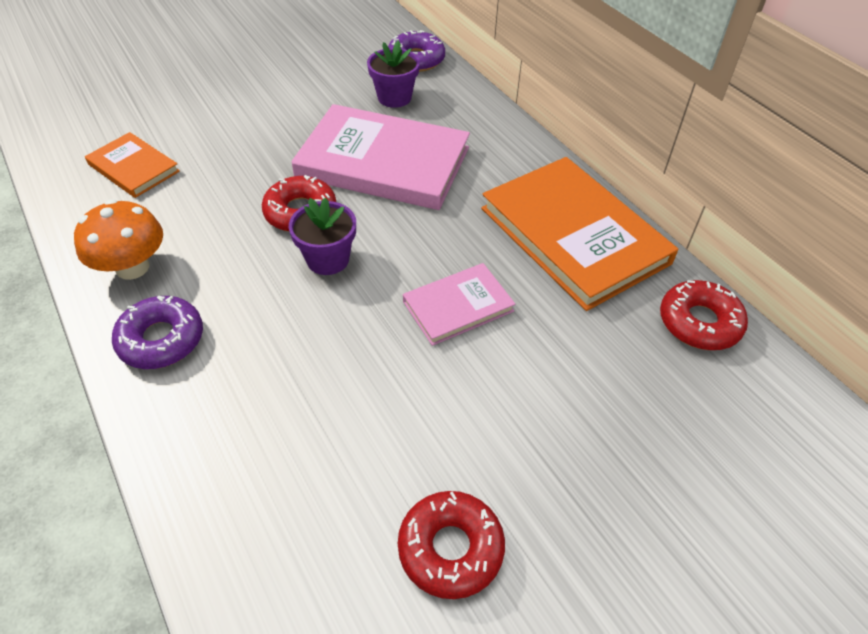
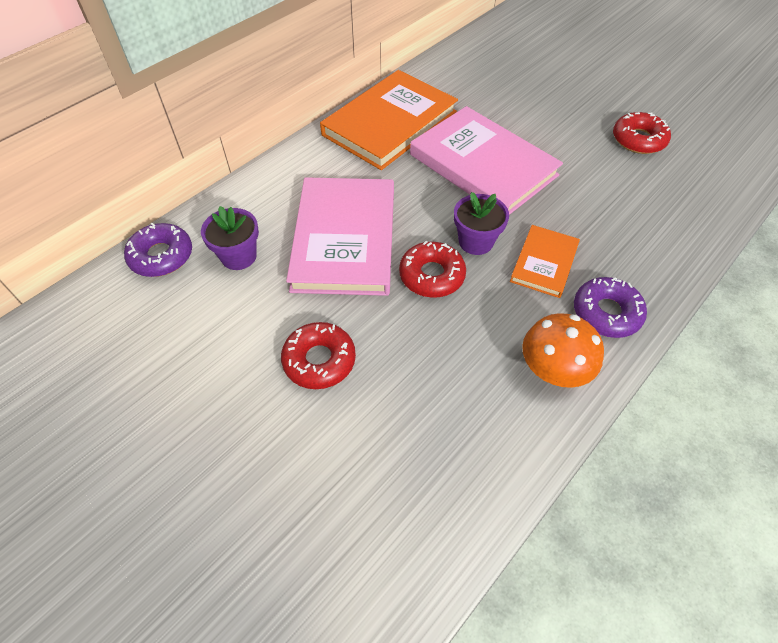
camera: 105 degrees left, 5 degrees up
(134, 168) = (426, 443): orange book -> orange book (544, 263)
(458, 306) = (483, 165): pink book -> pink book, size x1.93
(699, 322) = (441, 72): red donut -> red donut (319, 360)

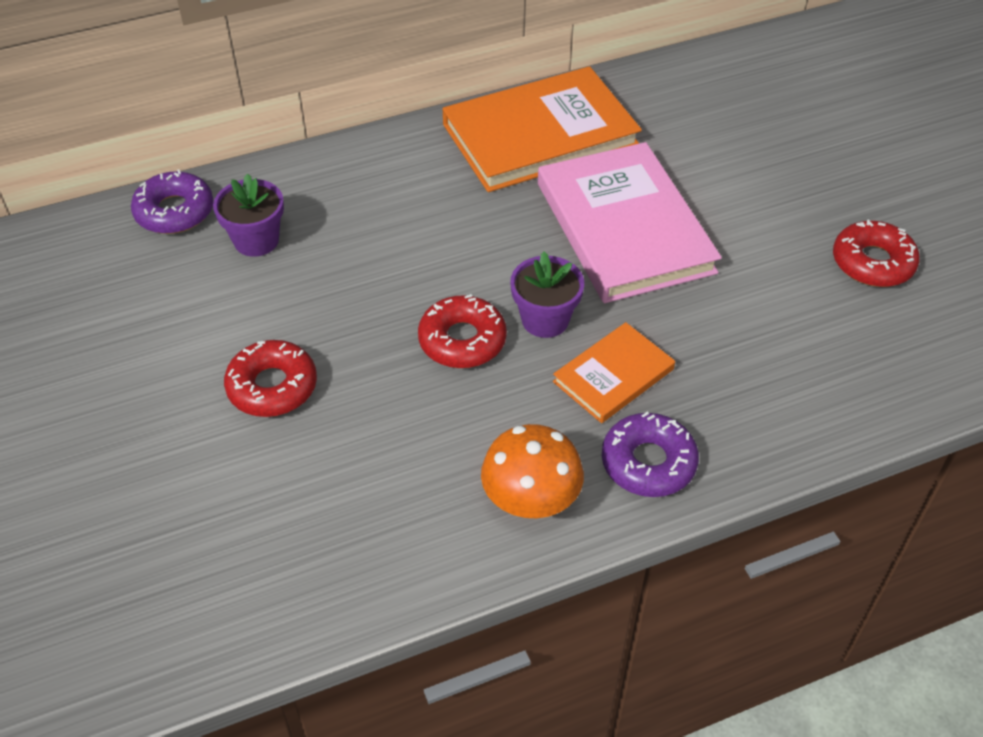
camera: 25 degrees right, 5 degrees down
(344, 239) = (387, 262): pink book -> none

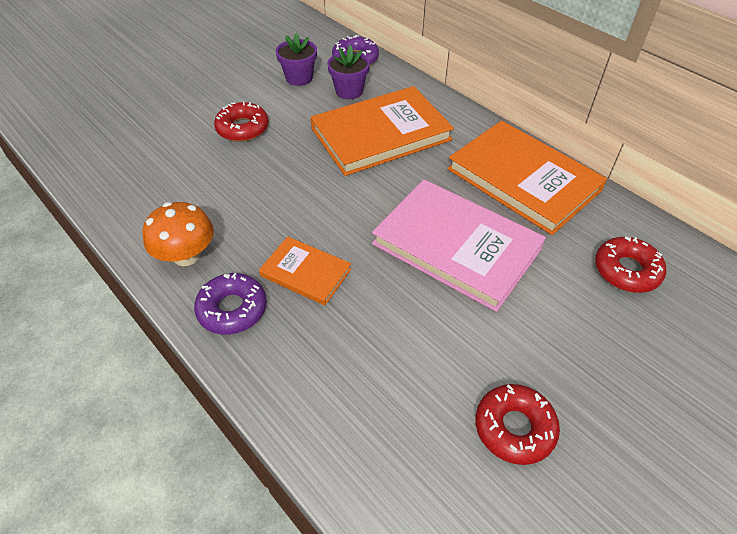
camera: 70 degrees right, 0 degrees up
(381, 234) = (381, 134): none -> orange book
(462, 340) = (307, 192): red donut -> red donut (626, 270)
(545, 319) = (342, 225): purple flower pot -> purple flower pot (299, 78)
(624, 227) = (456, 246): pink book -> pink book turned 75 degrees clockwise

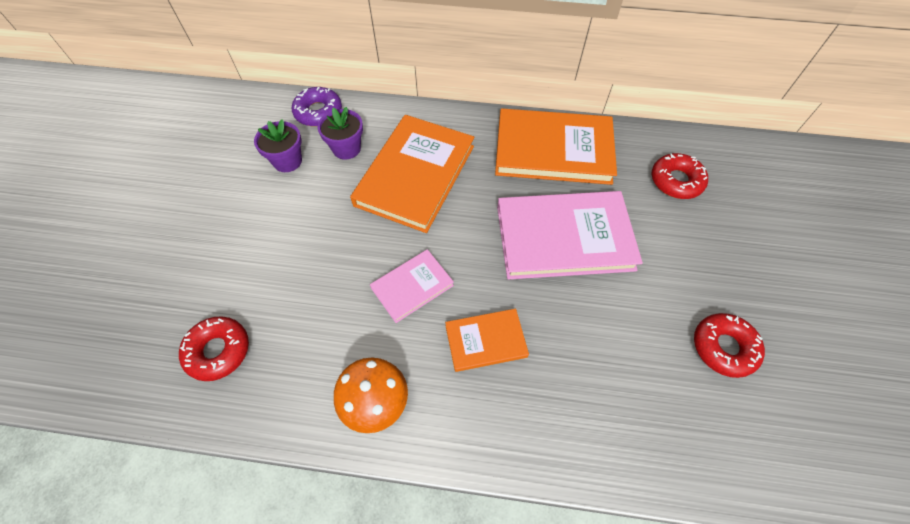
camera: 40 degrees left, 10 degrees up
(232, 309) = (465, 417): purple donut -> none
(242, 128) = (290, 245): red donut -> red donut (218, 351)
(293, 203) = (412, 287): none -> pink book

